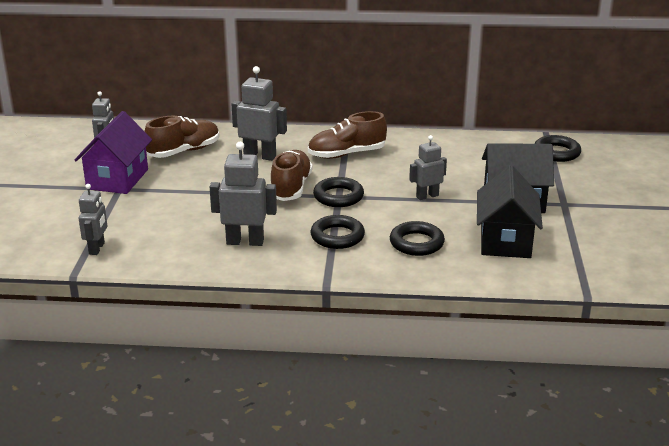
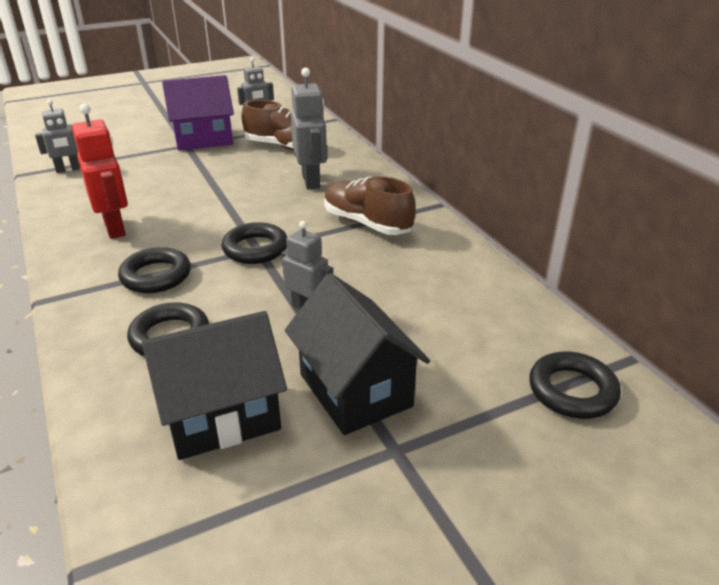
camera: 60 degrees right, 5 degrees up
(245, 242) = (115, 228): grey robot -> red robot
(291, 188) = (254, 216): brown shoe -> none

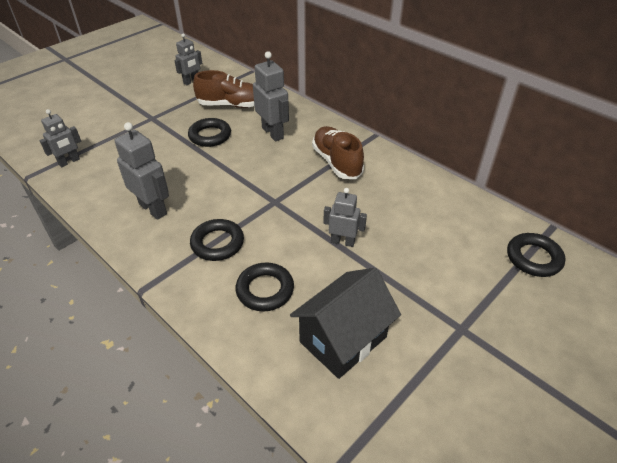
camera: 20 degrees left, 10 degrees up
(115, 228) = (153, 209): red robot -> grey robot
(203, 139) = (161, 110): purple house -> none
(255, 249) = (273, 202): black ring -> black ring (210, 136)
(355, 390) = (412, 295): black house -> none
(367, 223) = (336, 162): brown shoe -> brown shoe turned 45 degrees clockwise

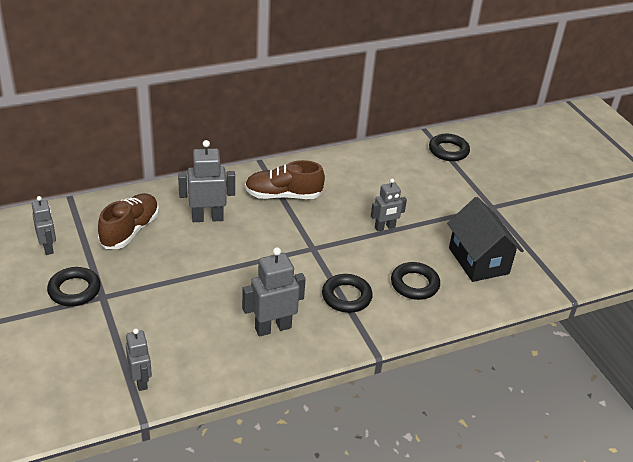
camera: 70 degrees left, 5 degrees down
(210, 136) = (177, 261): black ring -> black ring (74, 290)
(342, 242) = (385, 227): grey robot -> grey robot turned 150 degrees counterclockwise

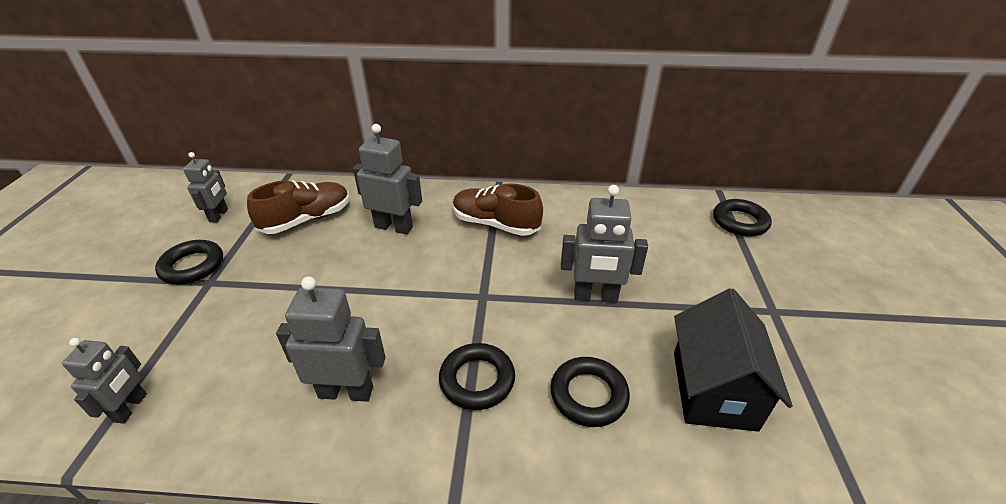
camera: 30 degrees right, 0 degrees up
(385, 227) = (595, 296): grey robot -> grey robot, size x1.53

